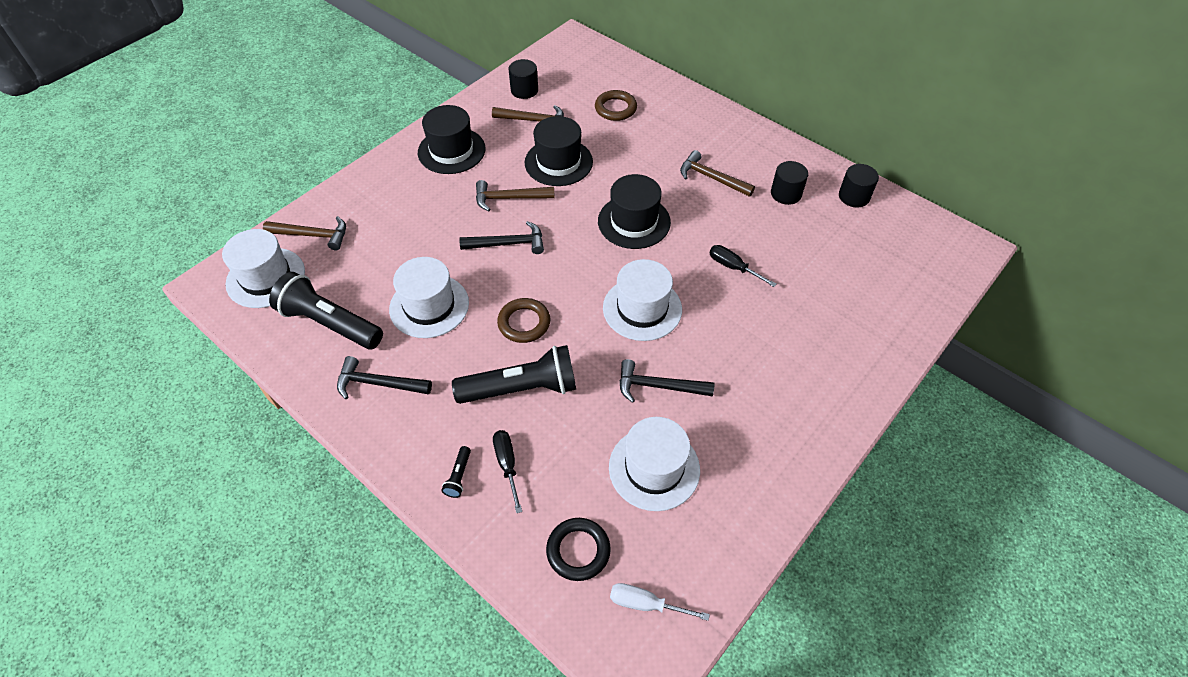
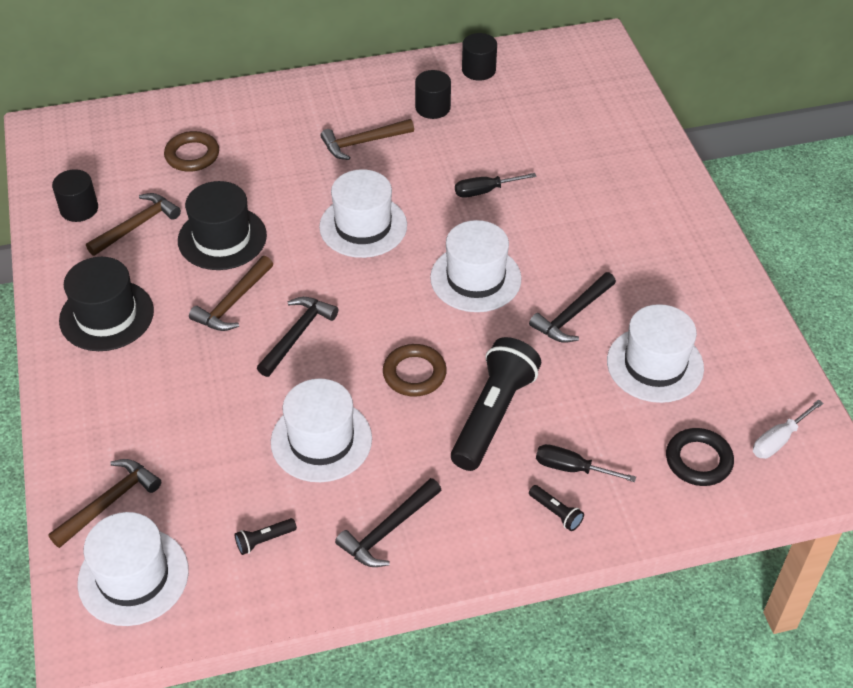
camera: 55 degrees left, 5 degrees down
(330, 323) = (264, 540): black flashlight -> black flashlight, size x0.40
(634, 222) = (363, 226): black hat -> white hat

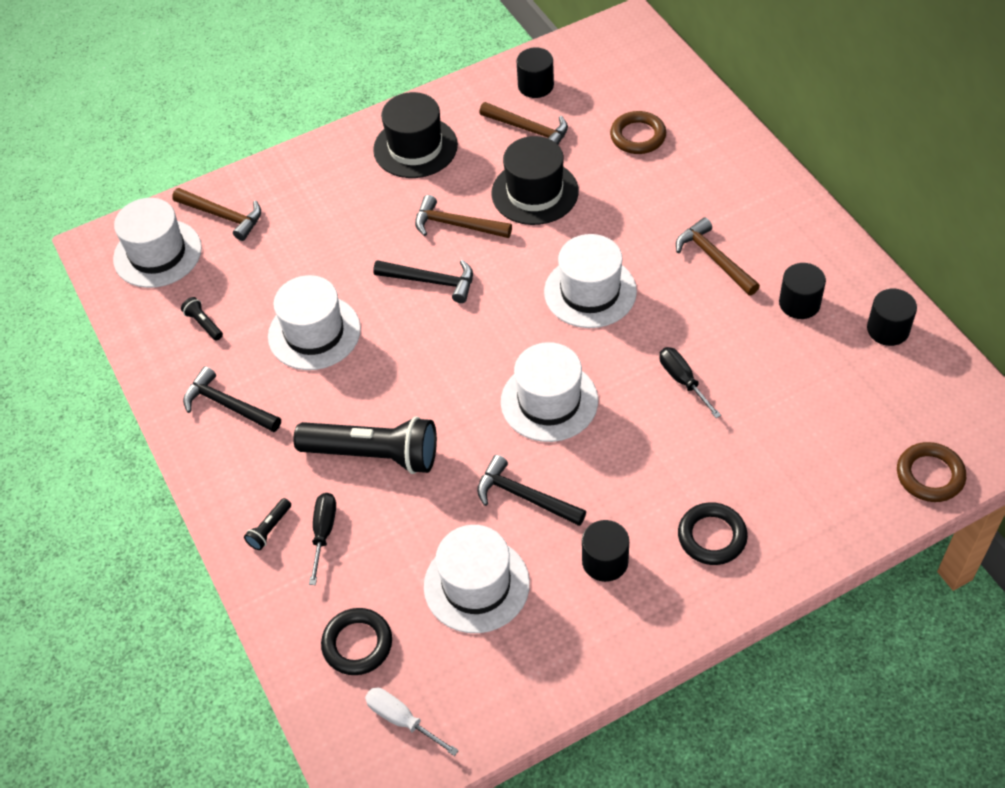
camera: 80 degrees right, 5 degrees up
(414, 374) = (408, 381): brown ring -> brown ring (930, 475)
(642, 210) = (712, 536): none -> black ring
(650, 277) = (605, 561): none -> black cylinder

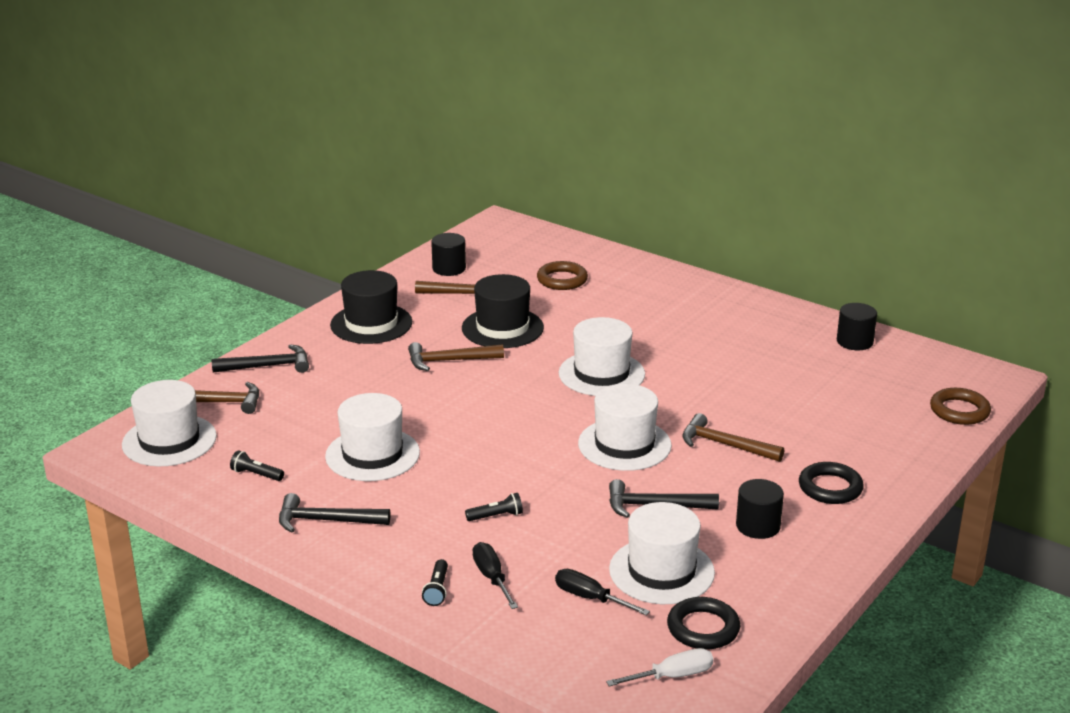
camera: 30 degrees left, 25 degrees down
(357, 644) = (587, 640): black ring -> black ring (703, 628)
(374, 455) = (496, 516): black flashlight -> black flashlight, size x0.40
(402, 720) = (672, 676): white screwdriver -> white screwdriver turned 150 degrees clockwise
(431, 281) = (456, 399): black hammer -> black hammer (268, 366)
(683, 381) = (725, 406): black screwdriver -> black screwdriver (591, 598)
(714, 259) = (686, 333): brown hammer -> brown hammer (725, 445)
(799, 303) = (775, 343): black cylinder -> none

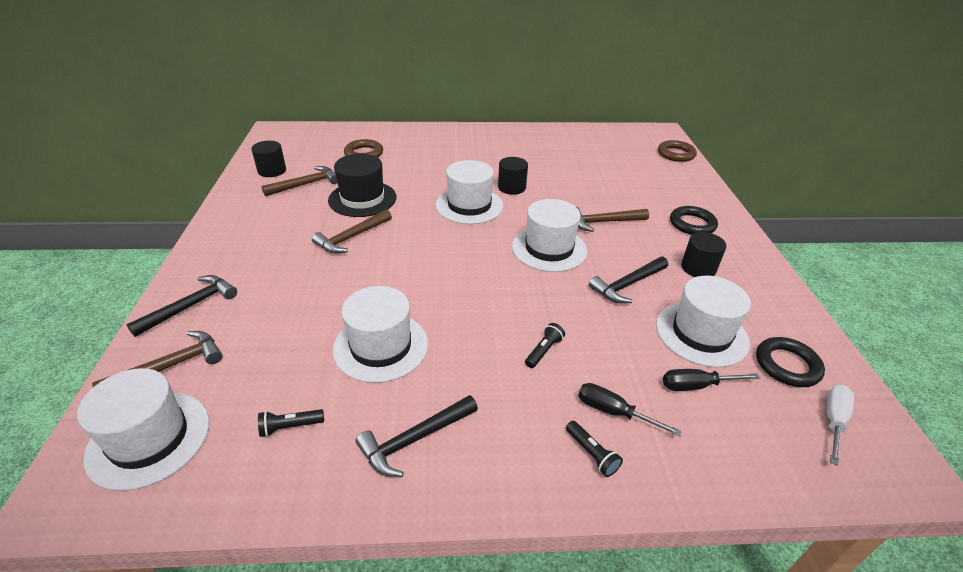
camera: 40 degrees left, 10 degrees up
(371, 324) = (253, 232): black hat -> none
(854, 341) = (576, 135): black cylinder -> black cylinder (511, 187)

